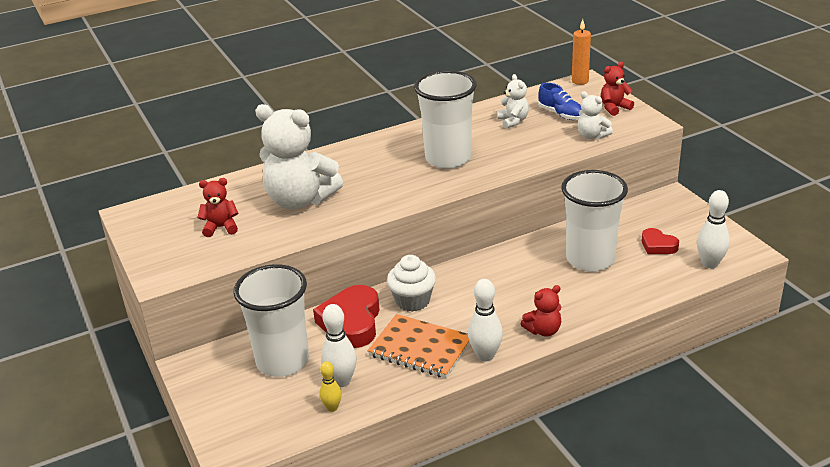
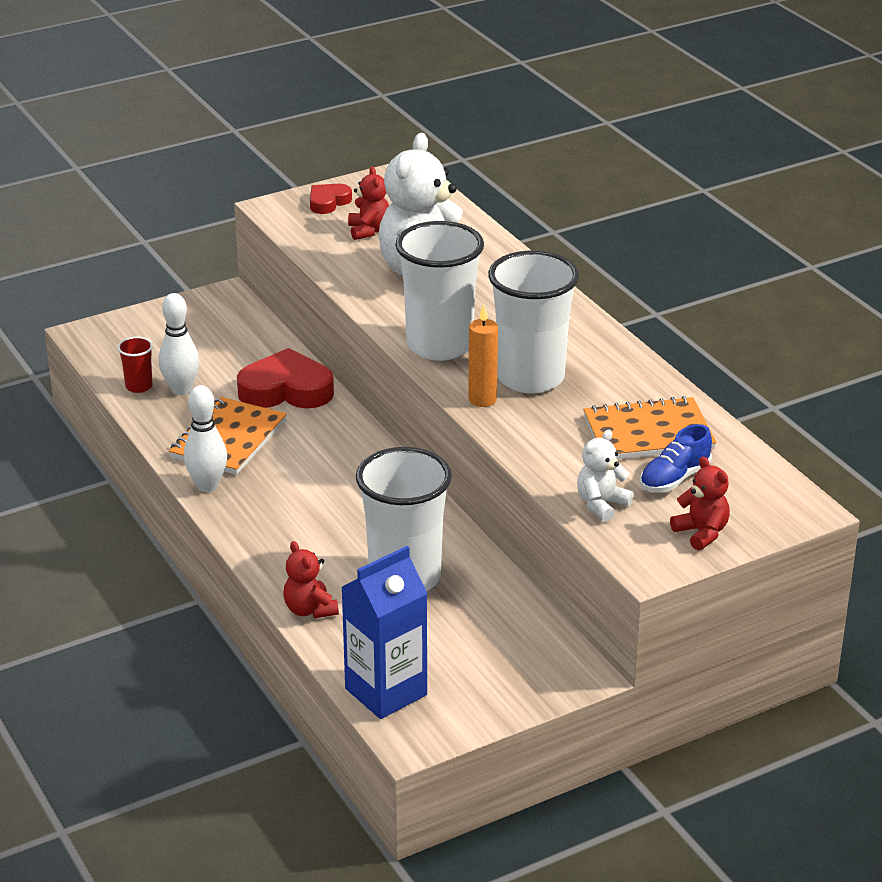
camera: 85 degrees right, 0 degrees up
(283, 361) = (222, 350): white cup -> white cup (439, 345)
(332, 408) = (139, 386): yellow bowling pin -> red cup
(412, 301) = (323, 431): white cupcake -> none
(513, 121) = (648, 433): white teddy bear -> orange notebook
(543, 330) = (249, 530): red teddy bear -> red teddy bear (310, 610)
(580, 81) = (803, 503): orange candle -> orange candle (482, 400)
(658, 245) = (437, 645): red heart -> red heart (328, 202)
(710, 263) = (386, 692): white bowling pin -> blue carton

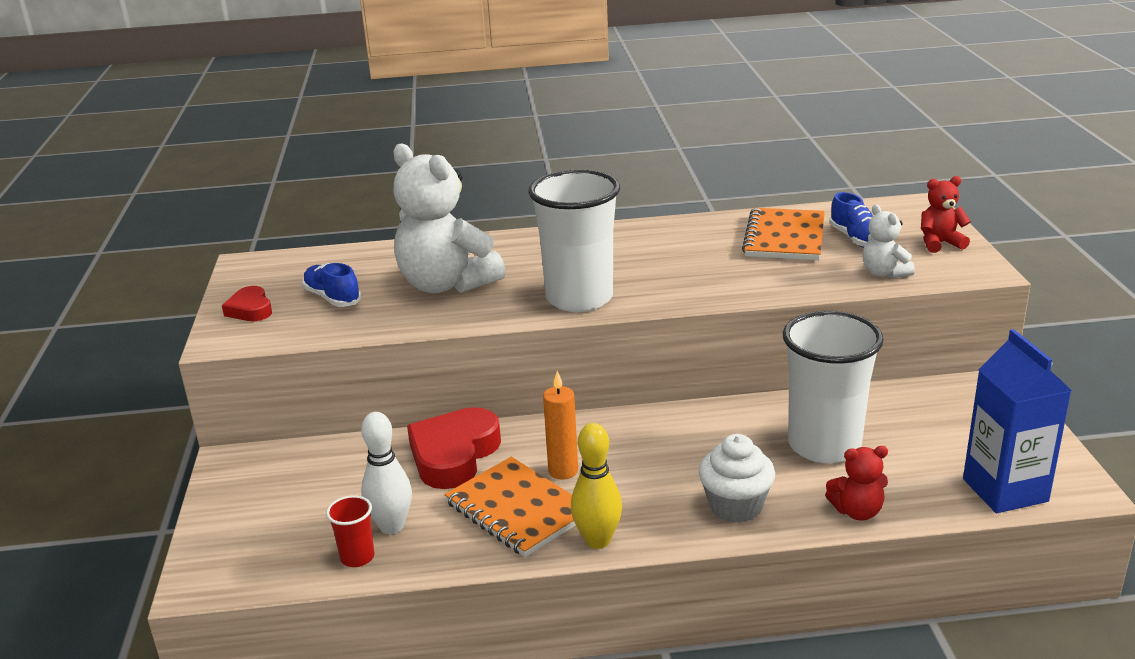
camera: 65 degrees left, 5 degrees down
(207, 486) = (597, 540): white bowling pin -> yellow bowling pin
(285, 544) = (735, 506): none -> white cupcake
(369, 231) = (332, 298): red teddy bear -> blue shoe
(482, 400) = (688, 294): orange candle -> orange candle (563, 471)
(530, 378) = (666, 268): white cup -> none

